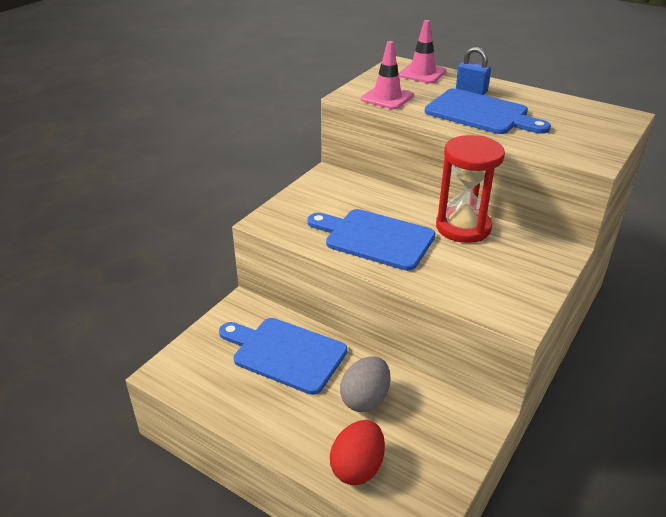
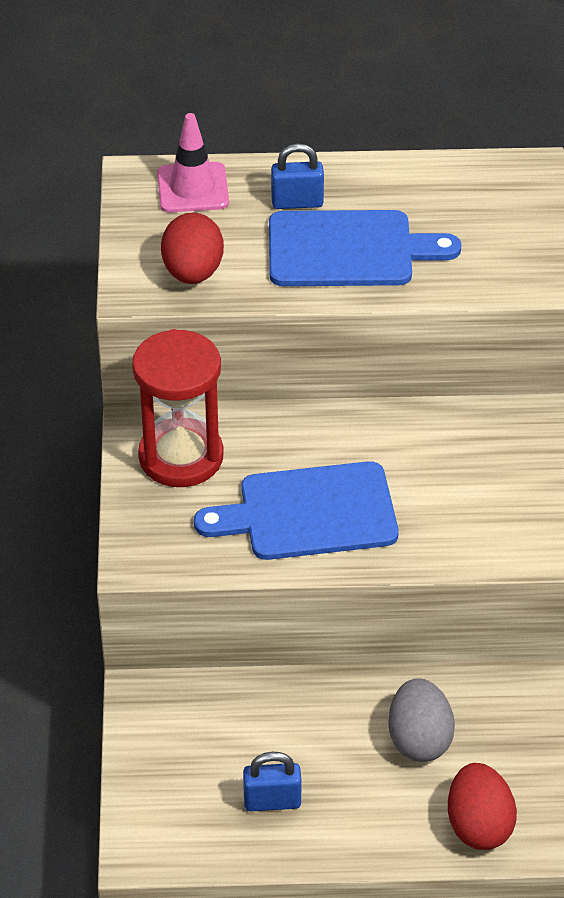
camera: 35 degrees left, 10 degrees up
(253, 386) = (272, 801): none -> blue padlock
(285, 353) = (269, 735): blue cutting board -> none
(387, 98) = (193, 272): pink traffic cone -> red egg
(463, 227) = (404, 436): red hourglass -> red hourglass (181, 457)

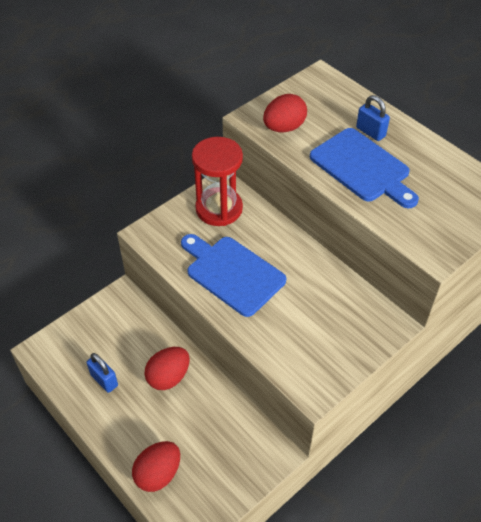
camera: 50 degrees right, 5 degrees up
(192, 188) = (335, 95): pink traffic cone -> none
(340, 725) = (168, 377): none -> red egg
(419, 739) = (188, 414): grey egg -> none

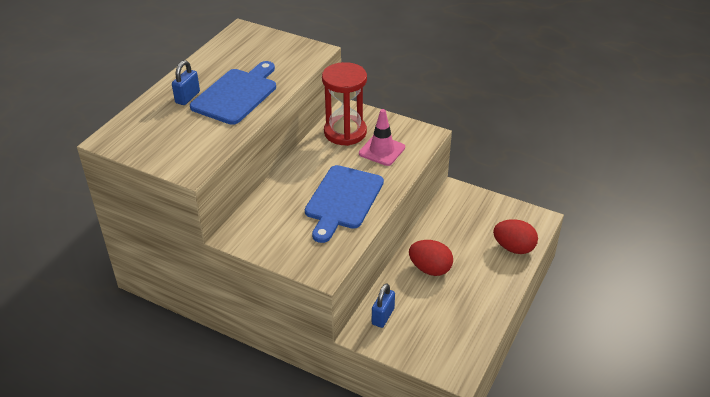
camera: 110 degrees left, 10 degrees down
(104, 380) = (458, 311): blue padlock -> blue padlock (383, 316)
(219, 209) = (268, 229): red hourglass -> red hourglass (345, 132)
(284, 127) = (198, 146): red egg -> none
(300, 333) = (382, 150): none -> pink traffic cone

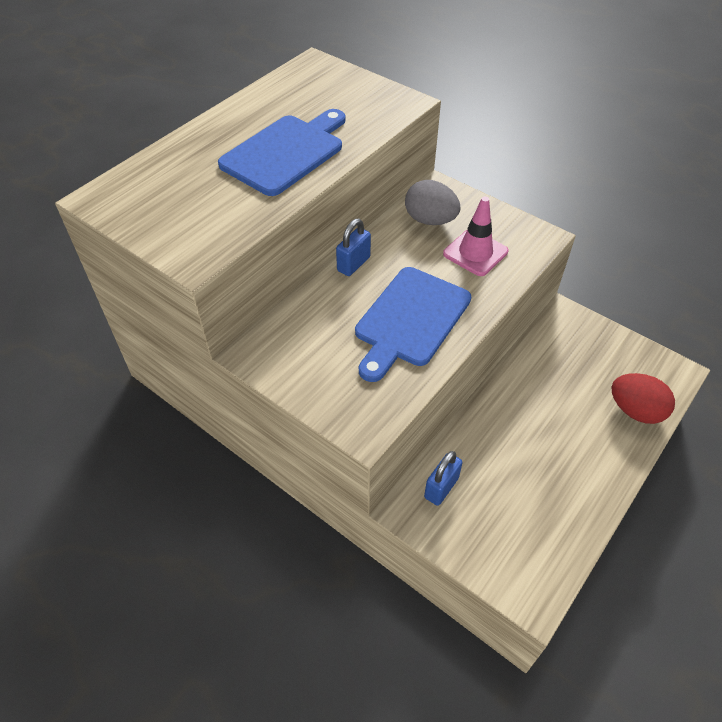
camera: 10 degrees right, 10 degrees up
(187, 97) = (219, 149): blue padlock -> blue padlock (353, 264)
(345, 132) = (430, 220): red hourglass -> grey egg
(430, 269) = (516, 425): red egg -> none

